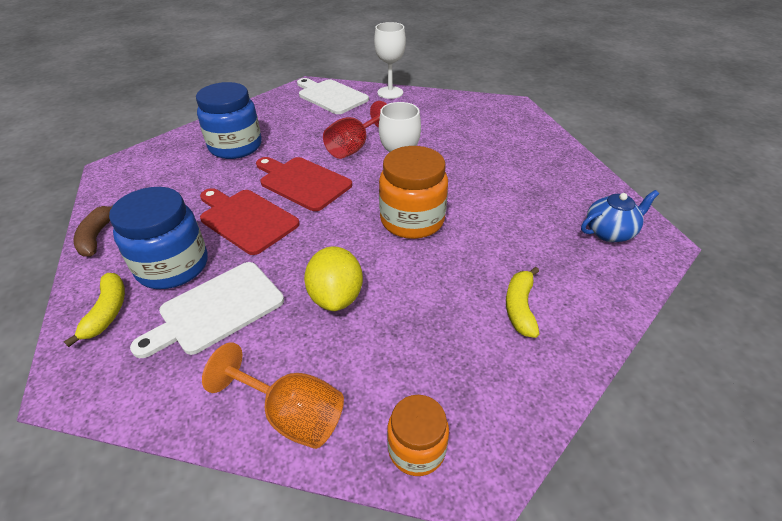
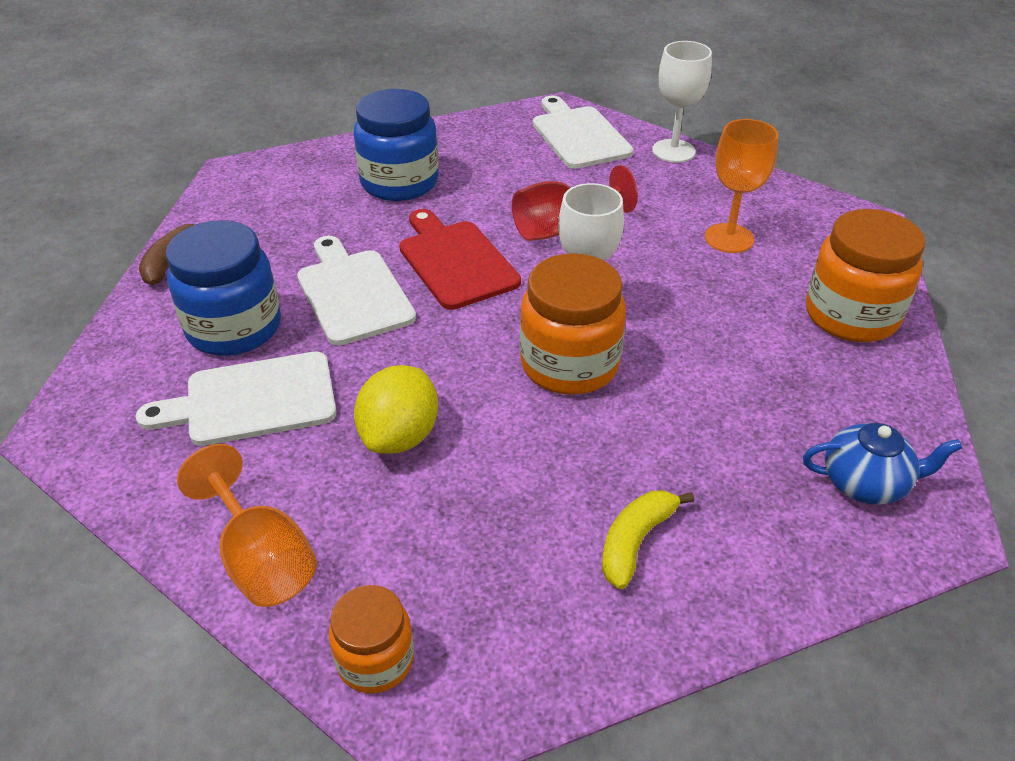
camera: 25 degrees right, 0 degrees up
(107, 312) = (137, 361): yellow banana -> none
(246, 219) = (353, 293): red cutting board -> white cutting board
(451, 129) = (729, 238): none -> orange goblet
(540, 151) = (851, 315): none -> orange jar

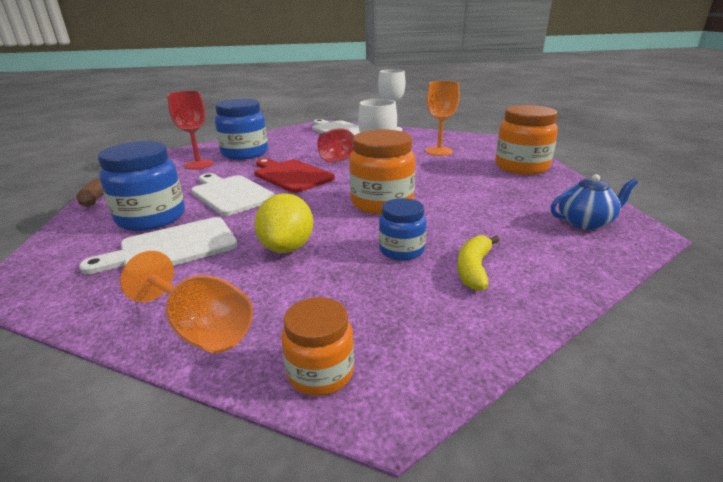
camera: 15 degrees left, 15 degrees down
(321, 201) = (198, 164): none -> red goblet
(553, 479) = (401, 250): none -> blue jar

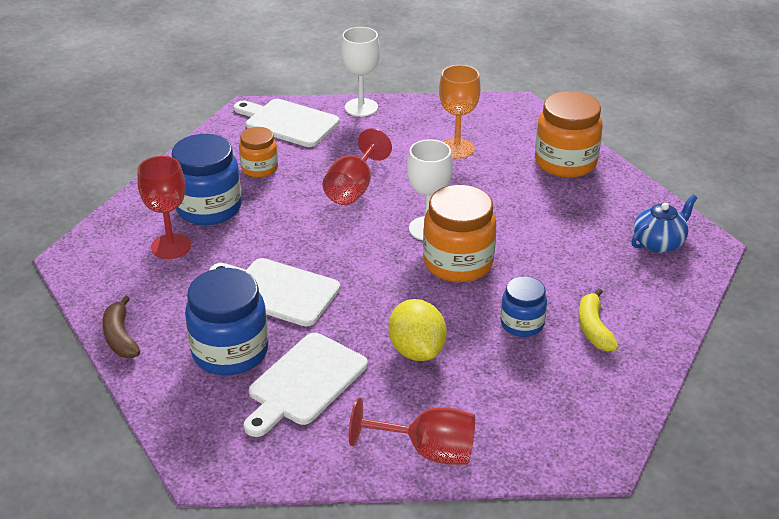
camera: 25 degrees left, 10 degrees up
(200, 328) = (427, 451): orange goblet -> red goblet
(291, 175) = (316, 239): red cutting board -> none
(320, 372) = (544, 453): orange jar -> orange jar (259, 168)

